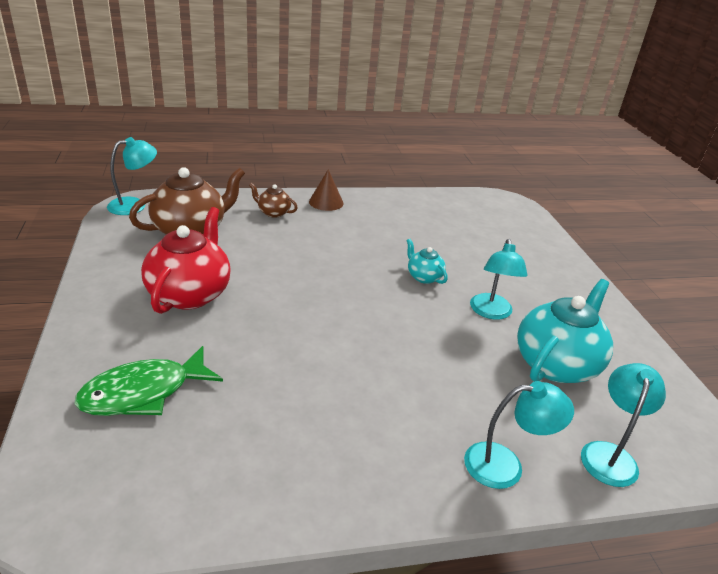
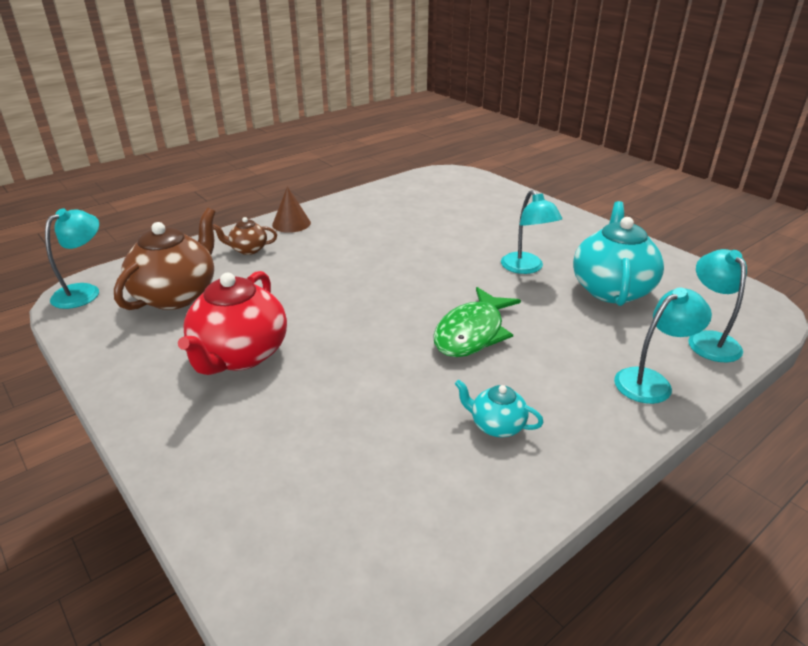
camera: 25 degrees left, 0 degrees up
(143, 392) = (289, 466): green fish -> green fish (472, 333)
(190, 294) = (240, 355): red teapot -> red teapot turned 150 degrees counterclockwise
(423, 277) = (444, 259): turquoise teapot -> turquoise teapot (496, 425)

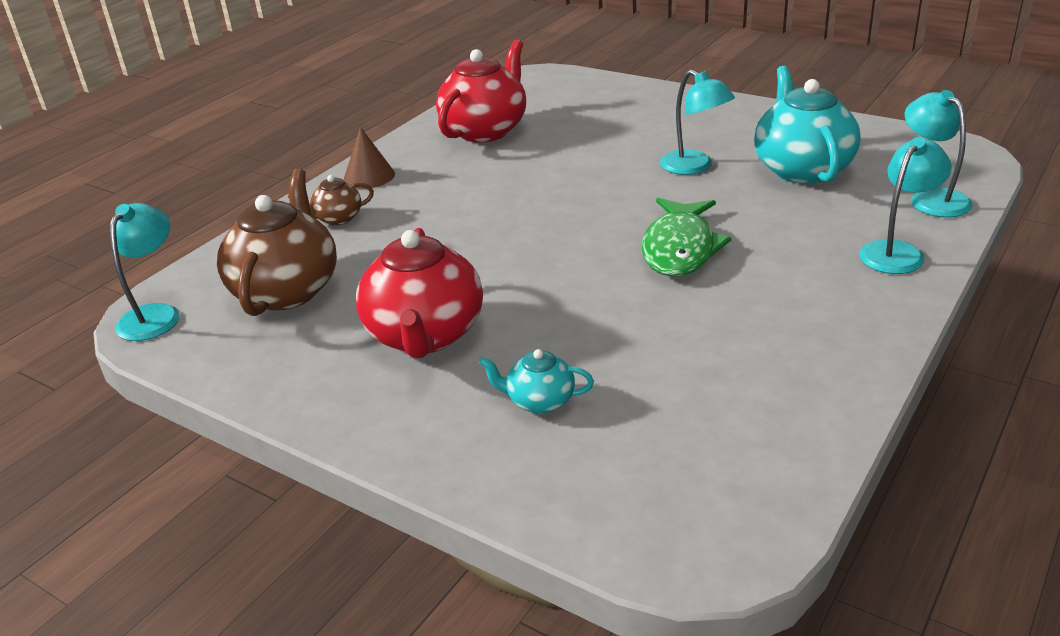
camera: 15 degrees left, 0 degrees up
(393, 207) = (485, 130): none -> red teapot
(496, 425) = (767, 332): turquoise teapot -> turquoise teapot (539, 401)

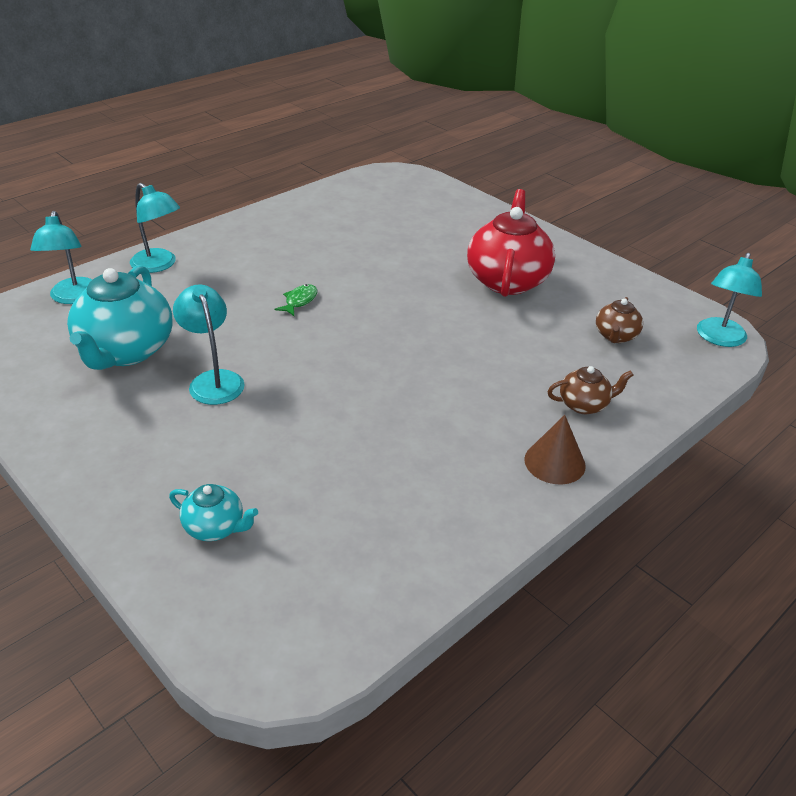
camera: 170 degrees left, 5 degrees up
(287, 290) = (615, 336): brown teapot -> brown teapot, size x0.49
(485, 130) = (398, 514): red teapot -> none
(539, 401) = (446, 233): turquoise teapot -> turquoise teapot (215, 527)
(680, 249) = (299, 301): green fish -> green fish, size x0.46
(897, 252) = (159, 265): turquoise lamp -> turquoise lamp turned 105 degrees counterclockwise

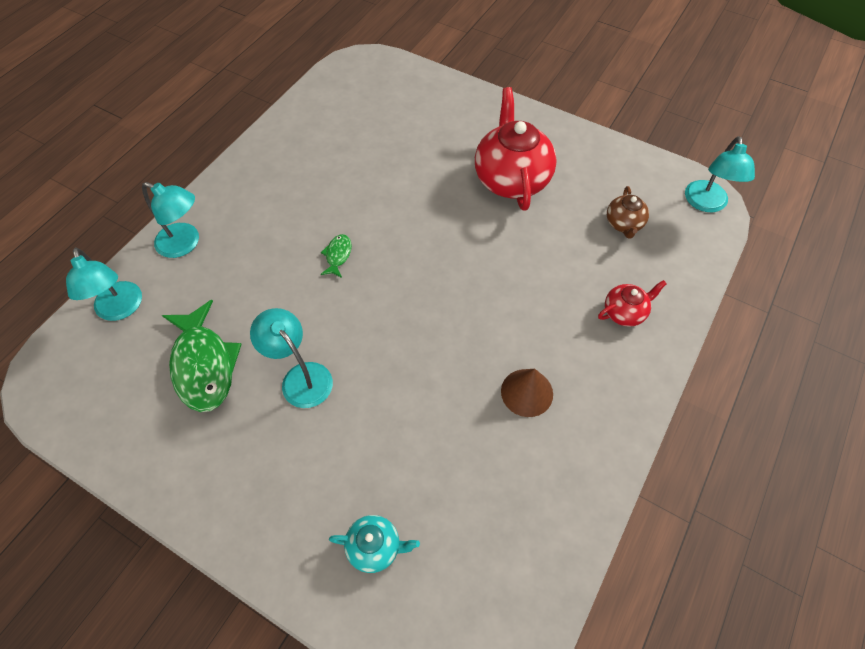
camera: 15 degrees left, 20 degrees up
(126, 351) = (204, 365): turquoise teapot -> green fish
(554, 462) = (622, 385): brown cone -> brown cone (527, 392)
(584, 405) = (624, 312): brown teapot -> red teapot

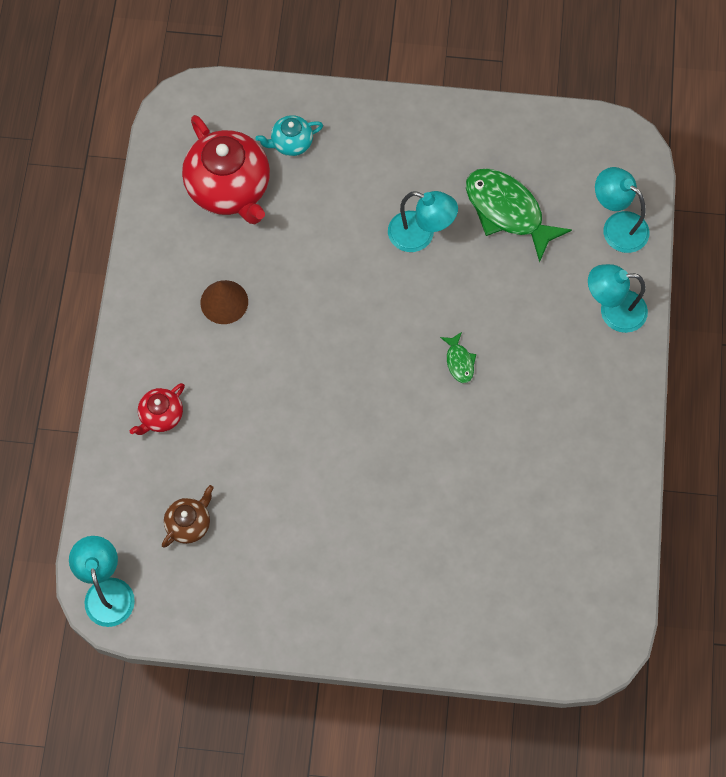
camera: 155 degrees right, 10 degrees up
(511, 179) = (330, 534): red teapot -> red teapot (230, 188)
(624, 224) = (189, 523): brown teapot -> brown teapot turned 60 degrees clockwise

